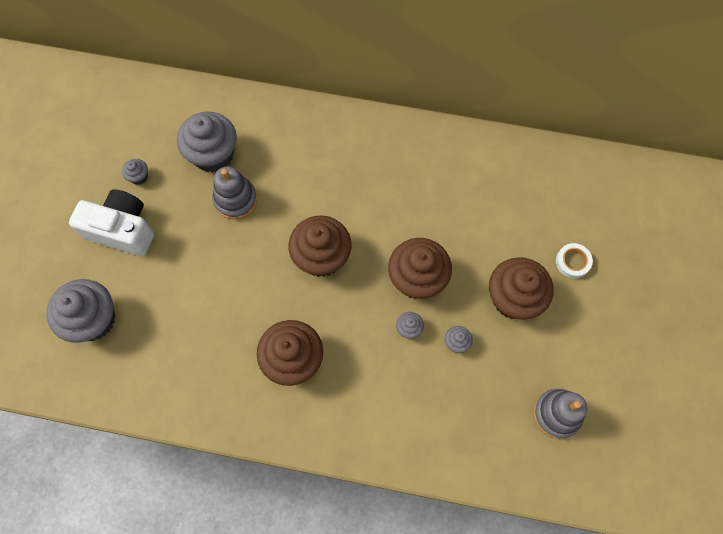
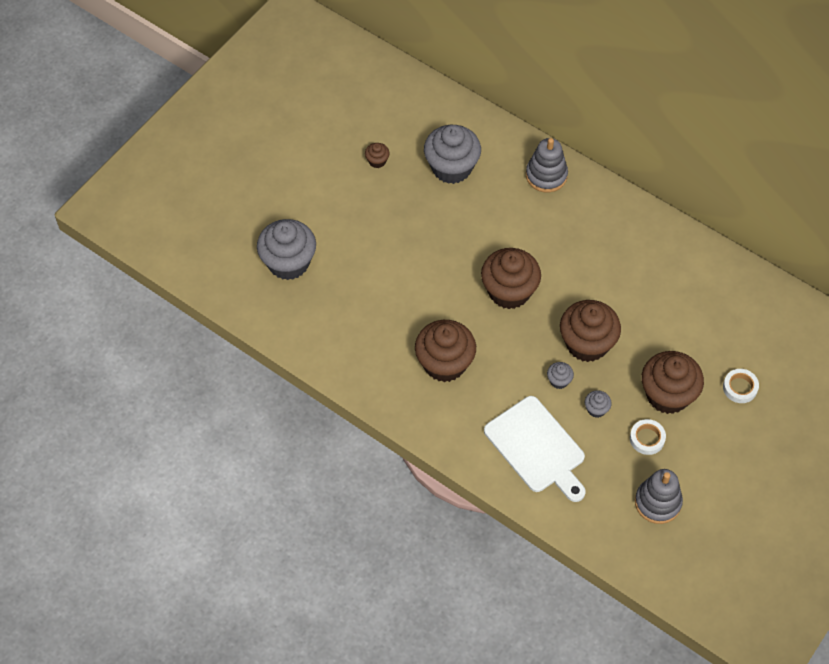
camera: 25 degrees right, 10 degrees down
(122, 230) = (343, 200): white camera -> none
(139, 177) = (377, 161): grey cupcake -> brown cupcake
(235, 200) = (454, 214): grey stacking toy -> grey stacking toy (546, 175)
(420, 409) = (537, 447): none -> white cutting board
(516, 351) = (647, 438): none -> white tape

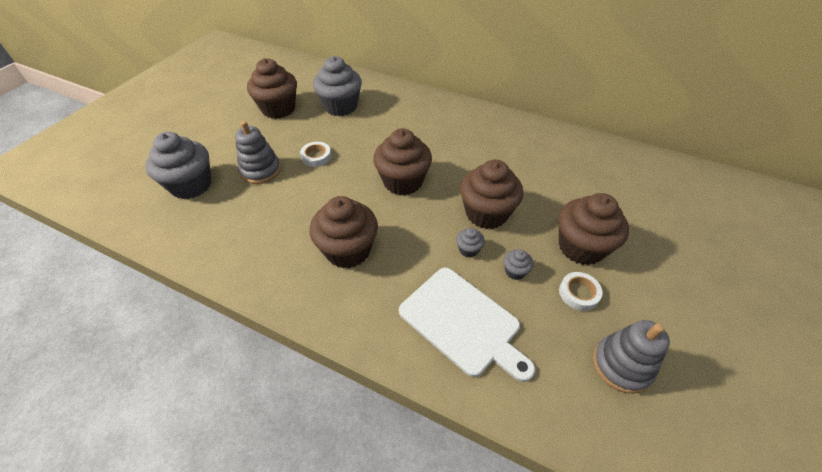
camera: 10 degrees left, 10 degrees down
(377, 161) = (278, 109): brown cupcake -> brown cupcake, size x2.30
(546, 175) = (418, 103): grey stacking toy -> grey stacking toy (261, 170)
(740, 387) = (646, 231): white tape -> white tape (316, 157)

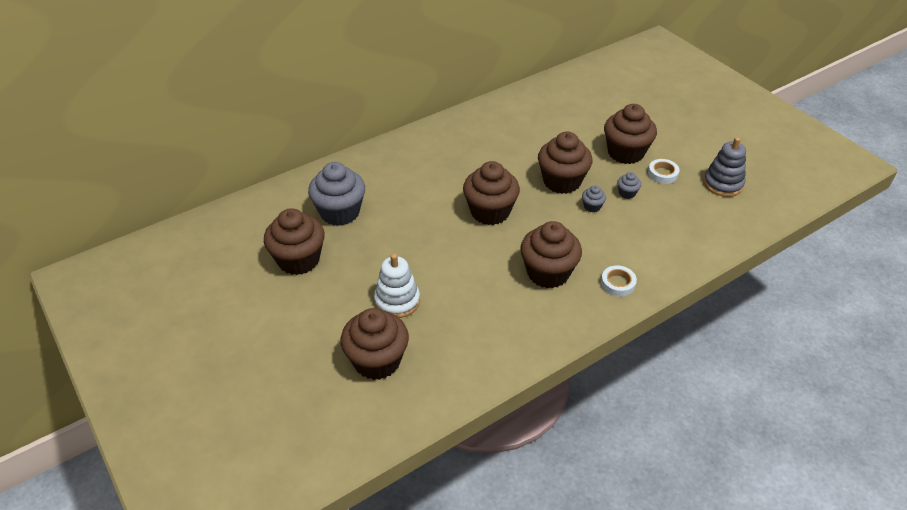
camera: 60 degrees left, 5 degrees down
(191, 185) = (377, 361): grey cupcake -> brown cupcake
(261, 170) = (397, 301): grey stacking toy -> white stacking toy
(316, 157) = (408, 255): white tape -> white tape (617, 283)
(463, 322) = (654, 237): white cutting board -> none

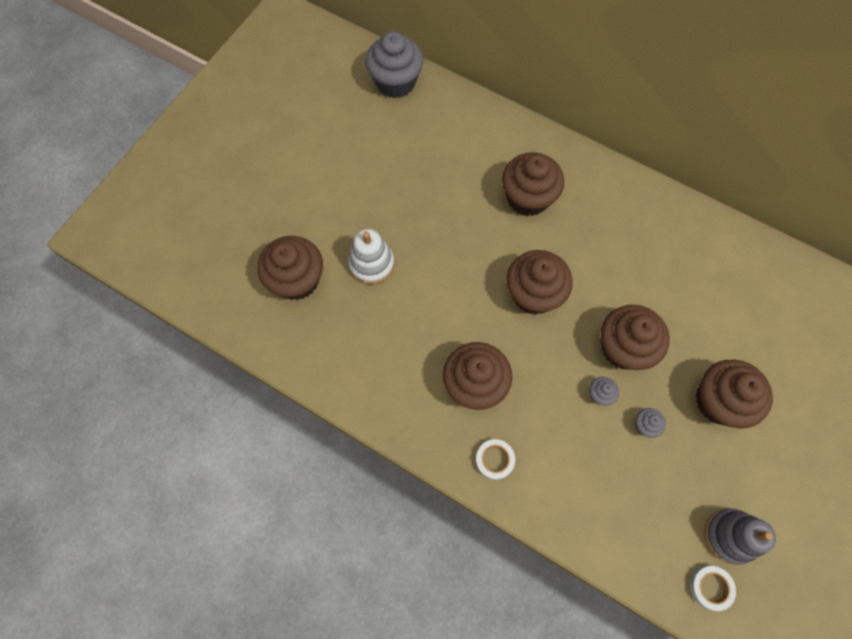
camera: 65 degrees right, 25 degrees up
(298, 260) = (381, 160): brown cupcake -> brown cupcake (527, 198)
(340, 212) = (458, 162): grey cupcake -> grey cupcake (395, 82)
(662, 174) = (705, 456): white tape -> white tape (710, 587)

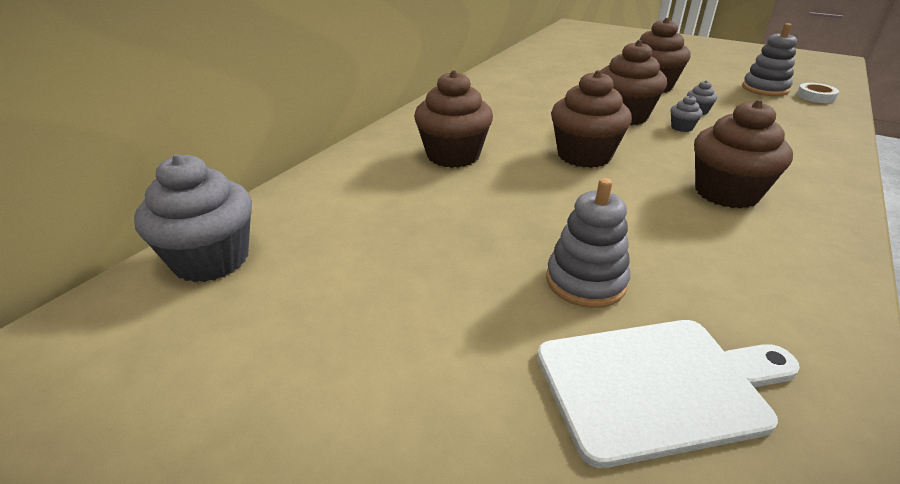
camera: 90 degrees left, 35 degrees down
(297, 280) = (658, 385): brown cupcake -> white cutting board
(371, 264) = (585, 281): white stacking toy -> grey stacking toy
(494, 460) = (809, 182): white tape -> none

